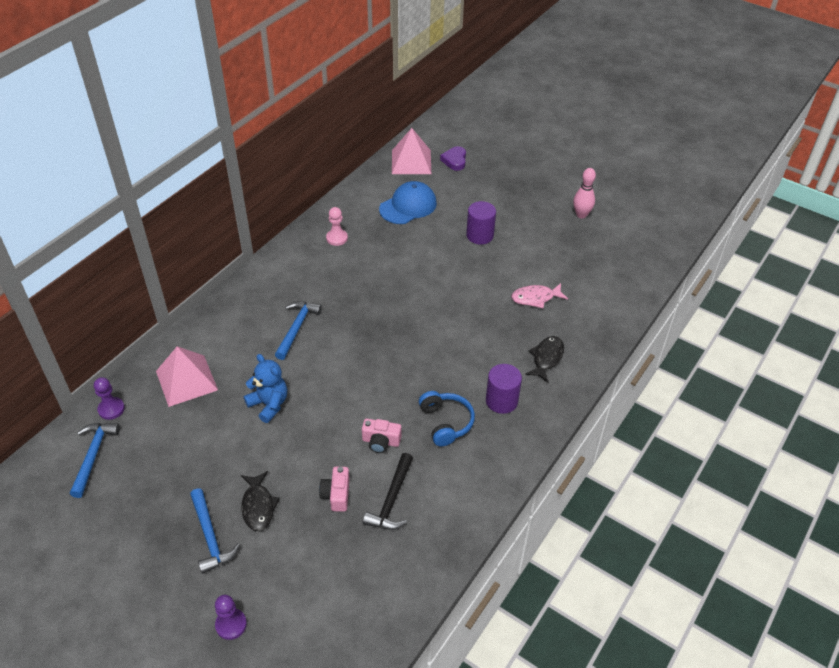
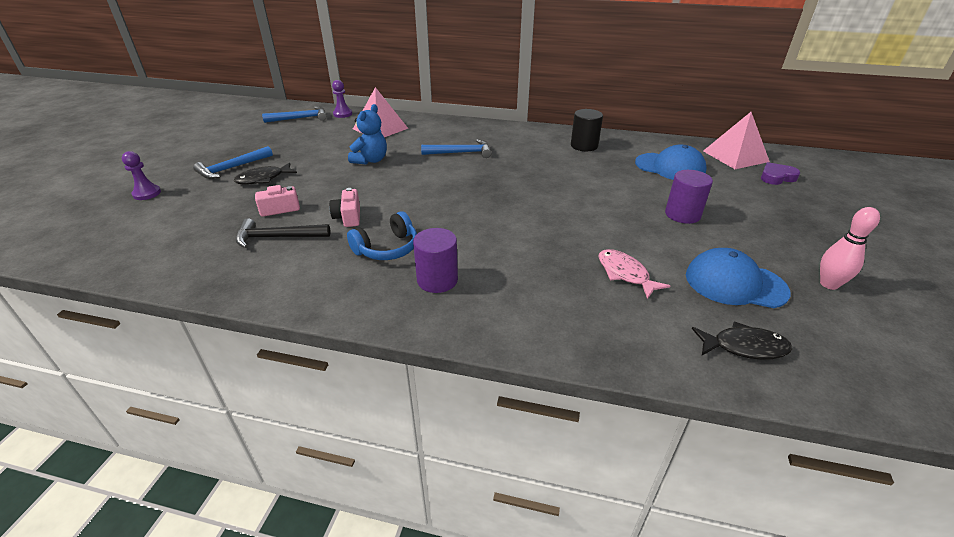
camera: 70 degrees right, 10 degrees down
(337, 238) = (584, 146): pink pawn -> black cylinder
(546, 358) = (529, 303): black fish -> black fish (744, 347)
(565, 253) = (735, 283): none -> blue cap

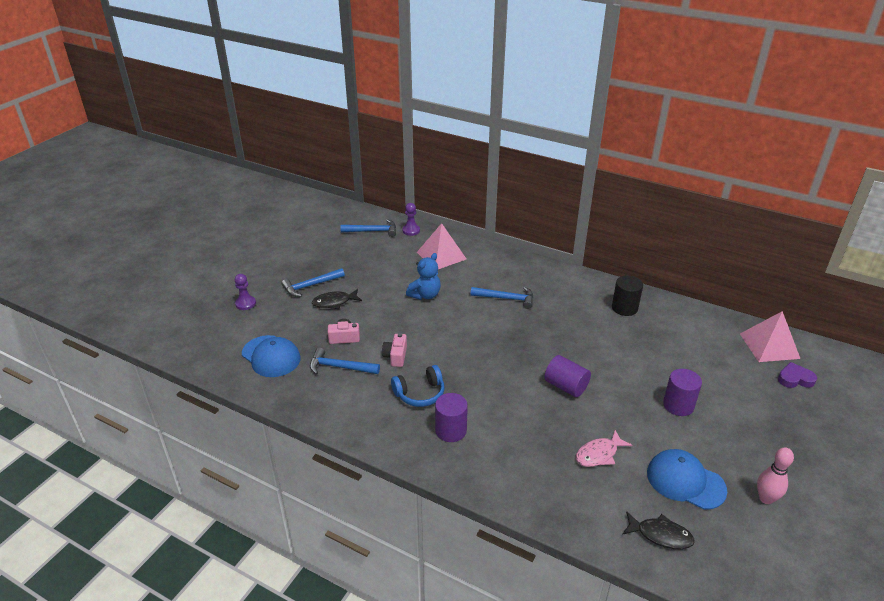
camera: 15 degrees right, 0 degrees up
(277, 237) = (340, 367): black hammer -> blue hammer
(556, 216) = (566, 386): none -> purple cylinder
(625, 274) = (599, 454): pink fish -> pink fish turned 105 degrees counterclockwise
(670, 167) = (695, 349): blue cap -> blue cap (271, 356)

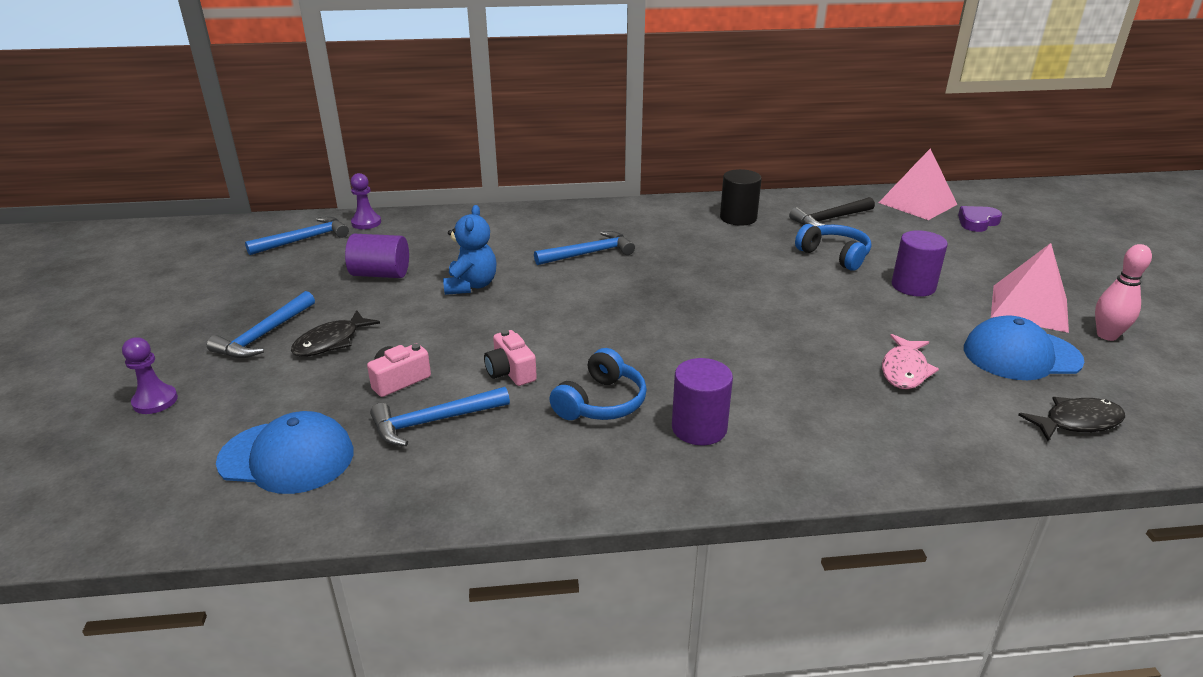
camera: 35 degrees left, 5 degrees down
(441, 255) = (444, 236): pink pyramid -> pink pyramid (1029, 308)
(566, 386) = (776, 316): purple cylinder -> purple cylinder (380, 274)
(654, 361) = (834, 255): none -> blue headphones
(686, 333) = (830, 219): none -> black hammer

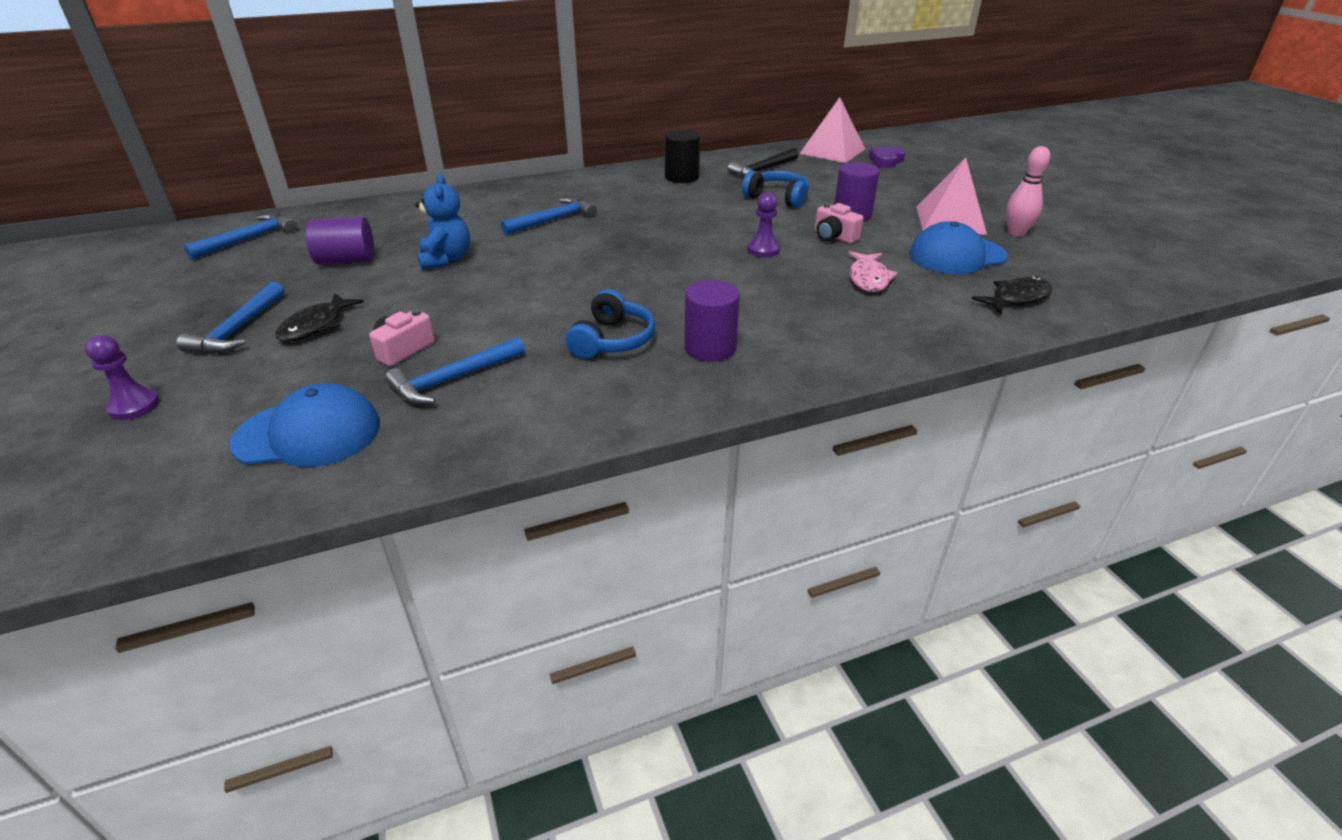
camera: 15 degrees left, 5 degrees up
(366, 223) = (313, 217): purple pawn -> purple pawn (763, 250)
(510, 372) = (514, 327): pink camera -> pink camera (834, 237)

